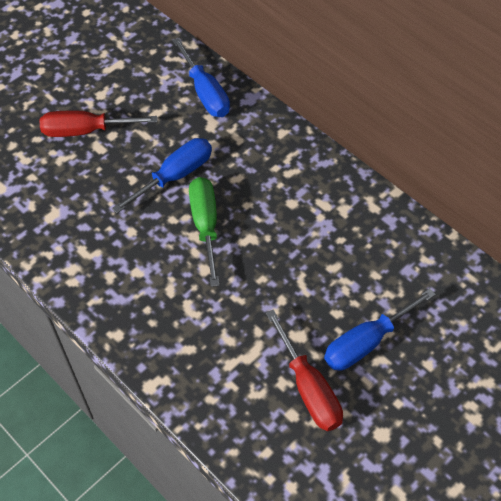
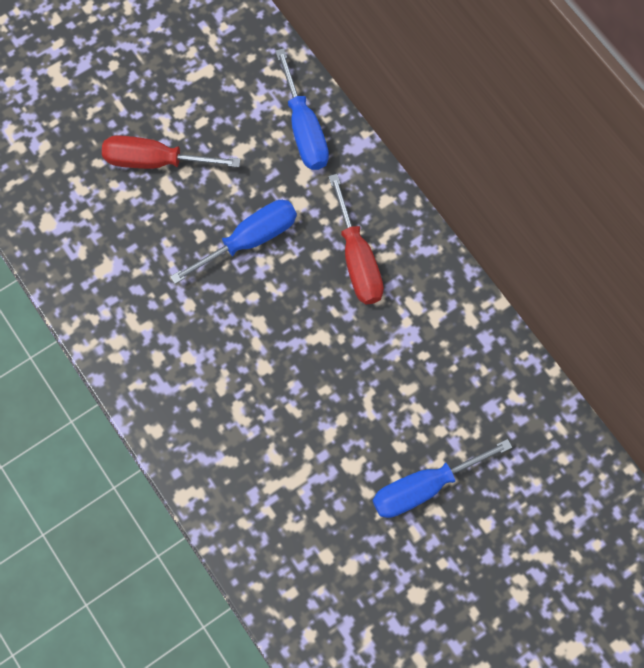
camera: 10 degrees right, 15 degrees up
(205, 226) = (273, 311): green screwdriver -> none
(308, 388) = (350, 529): red screwdriver -> red screwdriver (357, 259)

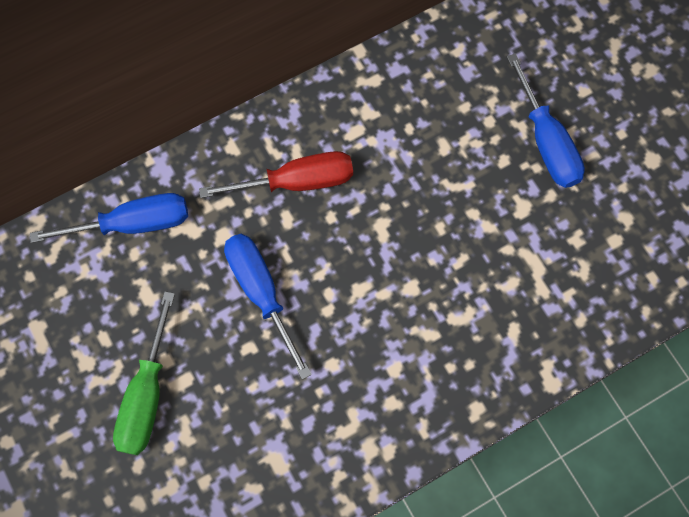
camera: 85 degrees left, 0 degrees up
(155, 161) = (147, 394): red screwdriver -> green screwdriver

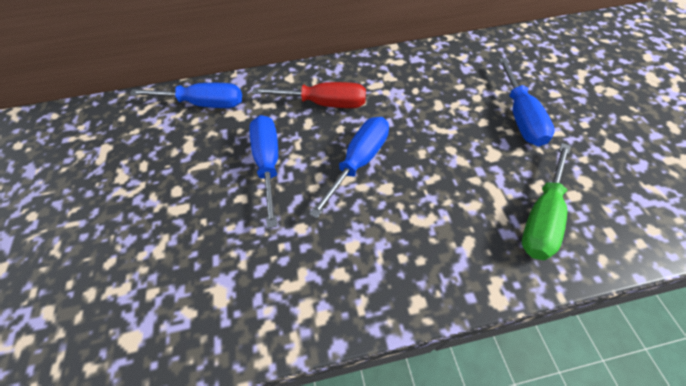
camera: 20 degrees right, 15 degrees down
(147, 394) = (148, 210): green screwdriver -> green screwdriver (541, 217)
(370, 261) = (359, 162): none -> blue screwdriver

